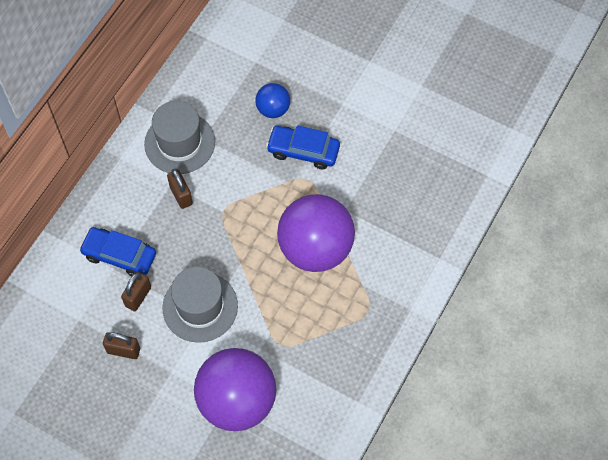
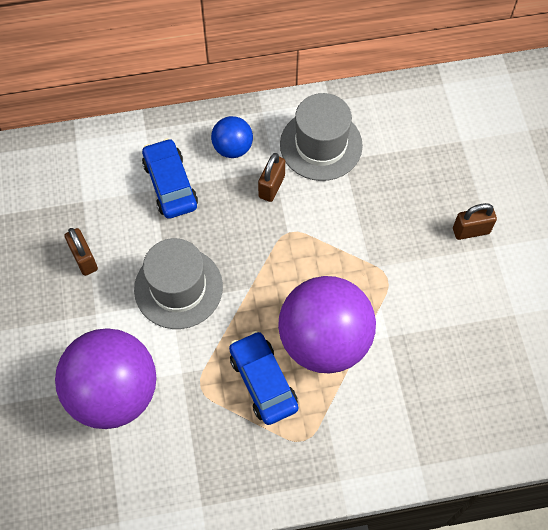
camera: 50 degrees right, 0 degrees up
(138, 297) = (144, 230): brown padlock -> brown padlock (471, 231)
(273, 109) = (429, 192): blue ball -> blue ball (232, 148)
(303, 151) = (413, 251): blue car -> blue car (263, 381)

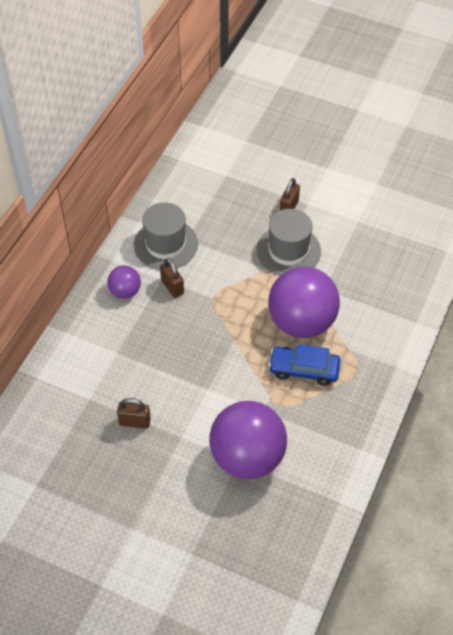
camera: 55 degrees left, 10 degrees down
(170, 184) = (121, 341): blue car -> none
(178, 288) = (202, 379): grey hat -> grey hat (288, 251)
(232, 148) = (125, 291): blue ball -> purple ball

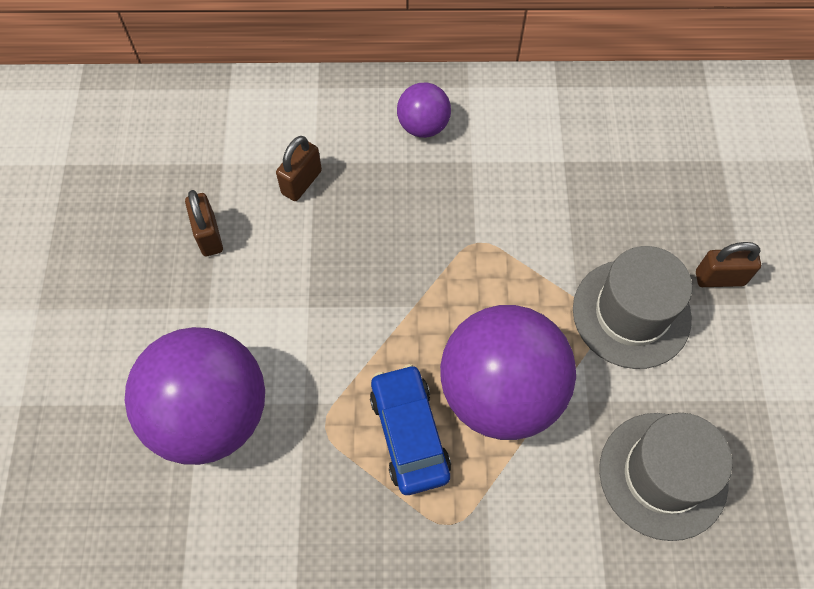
camera: 65 degrees right, 10 degrees up
(165, 244) = (537, 138): grey hat -> grey hat (663, 475)
(172, 287) = (464, 181): brown padlock -> brown padlock (301, 182)

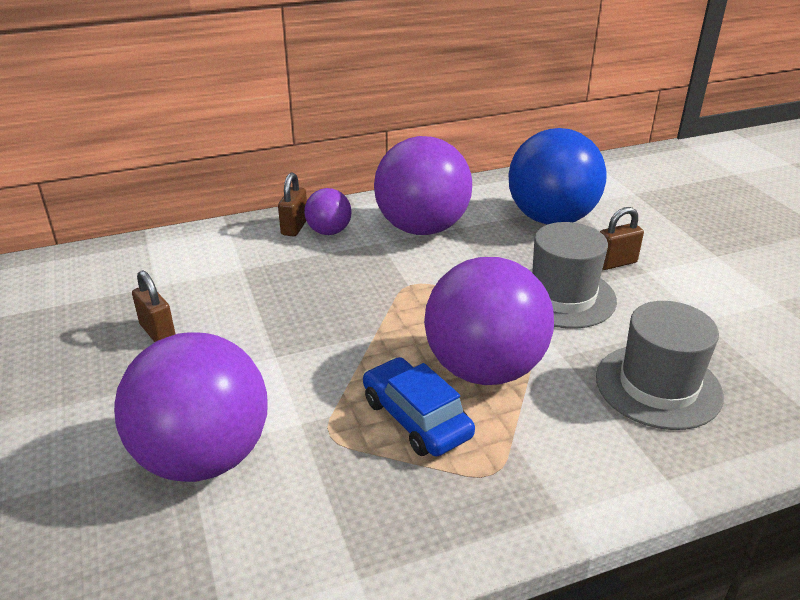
camera: 20 degrees left, 30 degrees down
(301, 182) = (236, 282): brown padlock -> brown padlock (294, 227)
(527, 150) = (422, 228): none -> purple ball
(684, 178) = (551, 219): none -> blue ball

